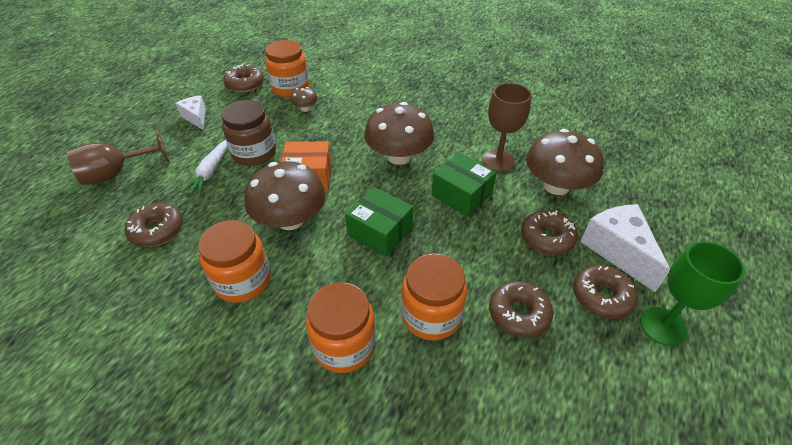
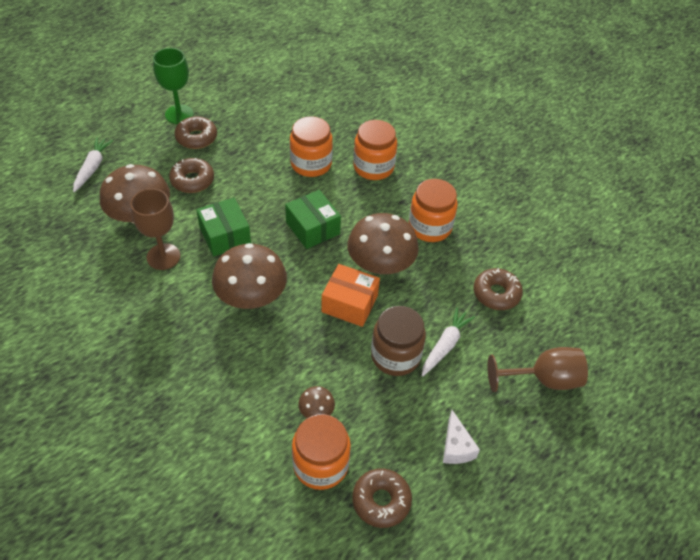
camera: 160 degrees left, 5 degrees up
(518, 314) = (256, 147): brown donut -> none
(618, 250) = (153, 156): white cheese -> none
(657, 214) = (92, 167): none -> white carrot

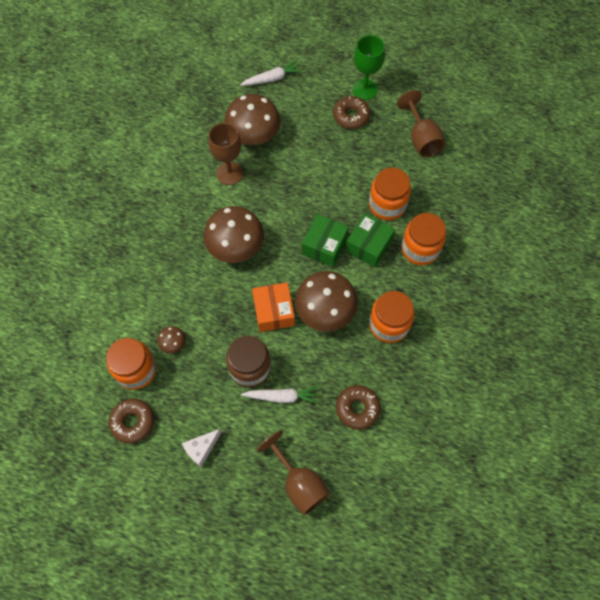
camera: 60 degrees right, 15 degrees up
(192, 180) = (308, 142): brown donut -> none
(225, 236) = (275, 196): green box -> green box (369, 245)
(267, 108) = (421, 138): none -> brown goblet

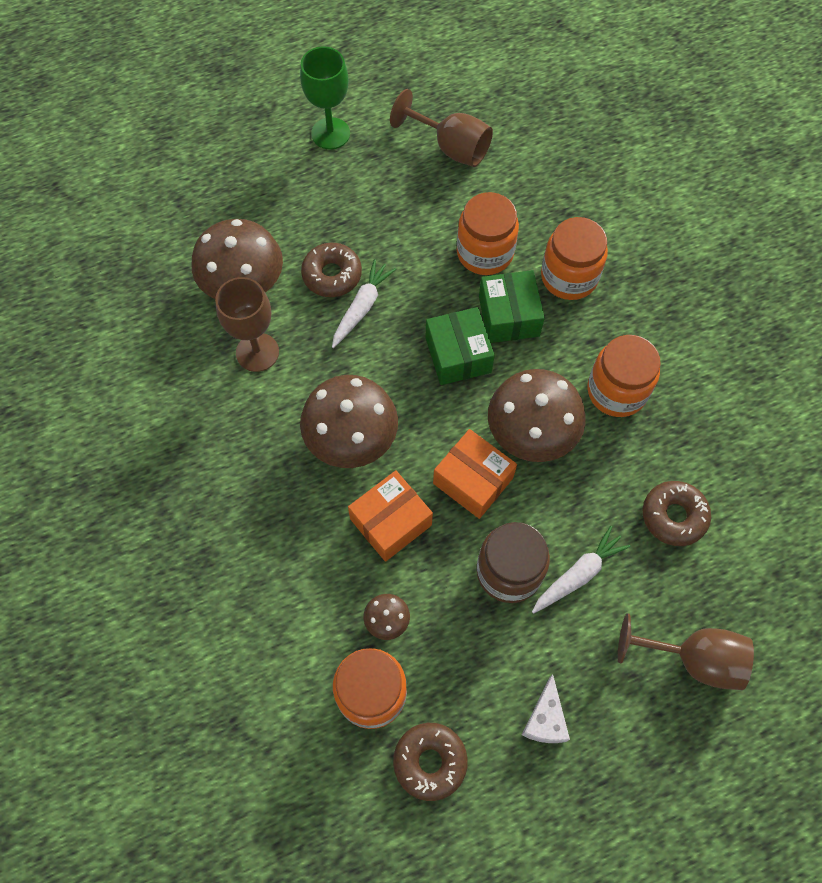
camera: 40 degrees left, 0 degrees up
(217, 300) = (391, 522): none -> orange box
(272, 78) = (201, 196): white carrot -> white carrot (362, 307)
(351, 116) = (344, 176): brown donut -> brown donut (332, 275)

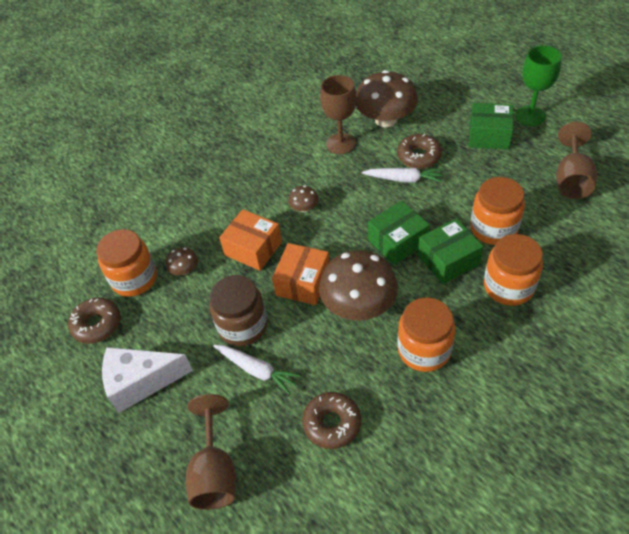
camera: 75 degrees right, 15 degrees down
(339, 189) = (489, 136): none -> green box
(351, 437) = (304, 208): brown mushroom -> brown mushroom, size x0.45
(545, 719) = (141, 382): white cheese -> white cheese, size x1.68

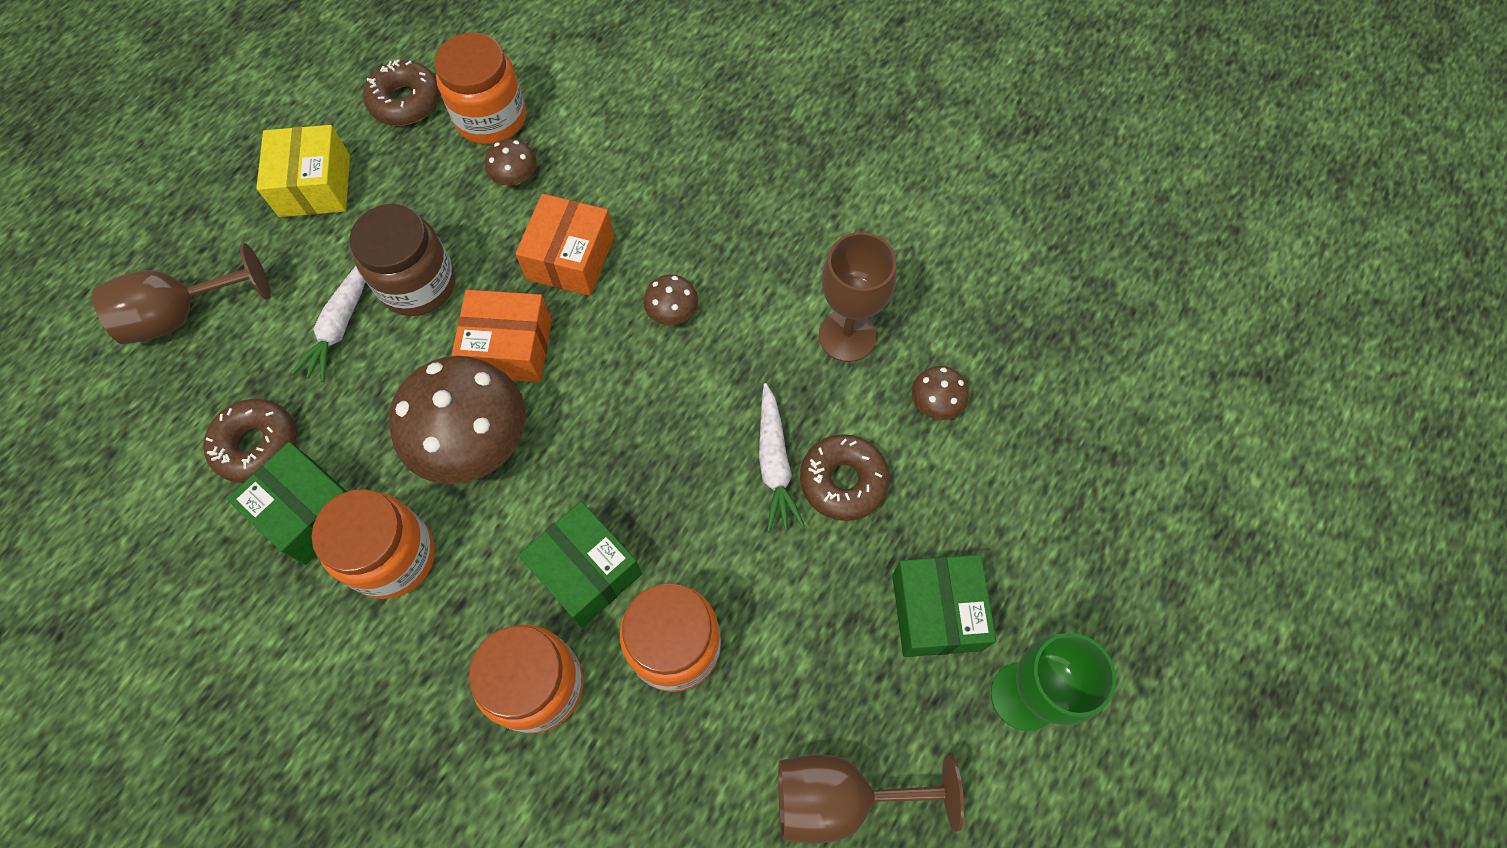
camera: 70 degrees right, 15 degrees up
(141, 382) = (315, 185): white cheese -> yellow box
(386, 120) = (936, 403): brown mushroom -> brown mushroom, size x0.45
(397, 241) = (617, 478): green box -> green box (309, 511)

